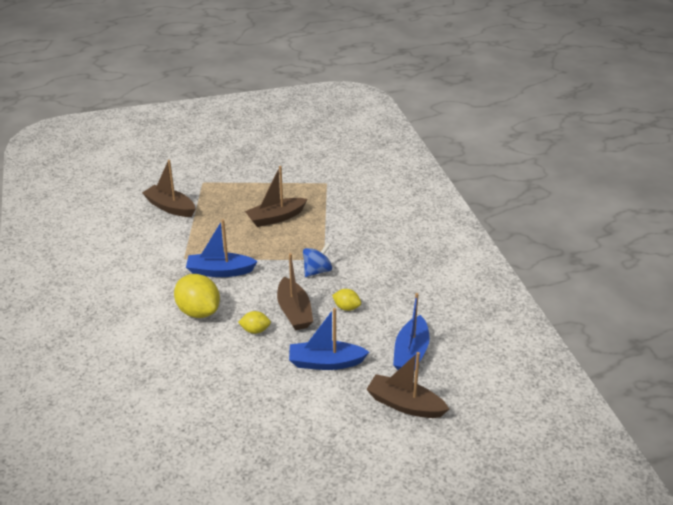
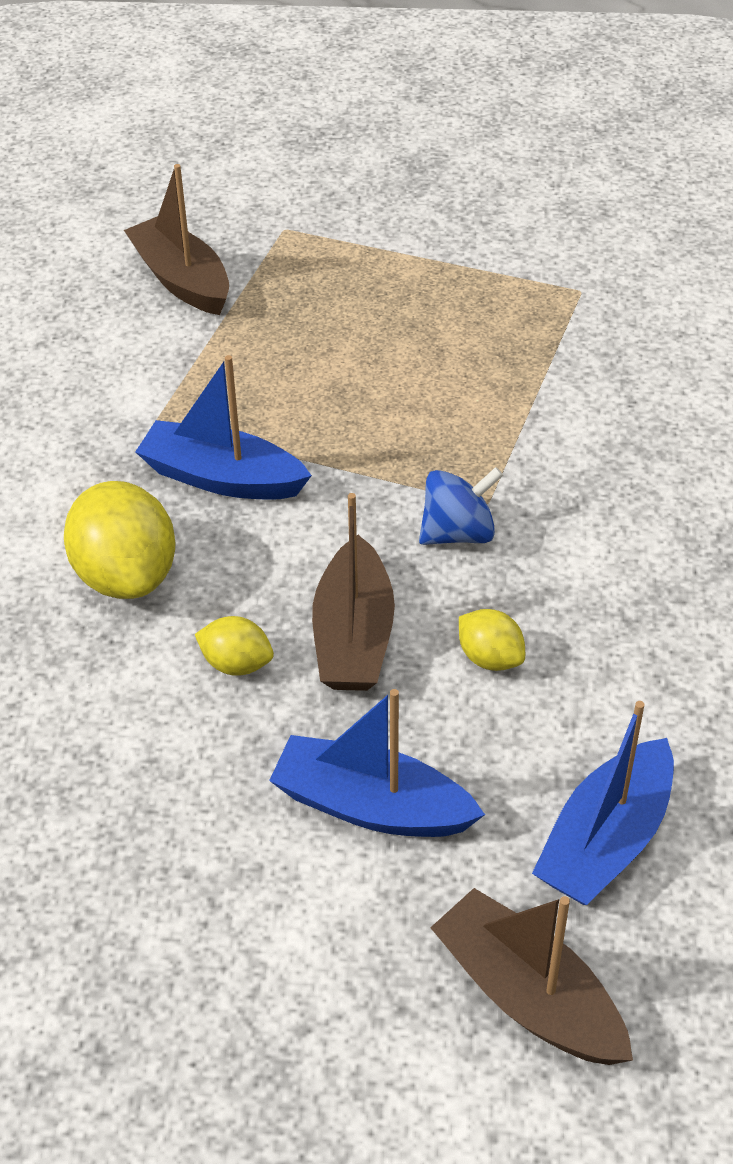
camera: 20 degrees right, 10 degrees up
(276, 218) = (417, 361): brown boat -> none

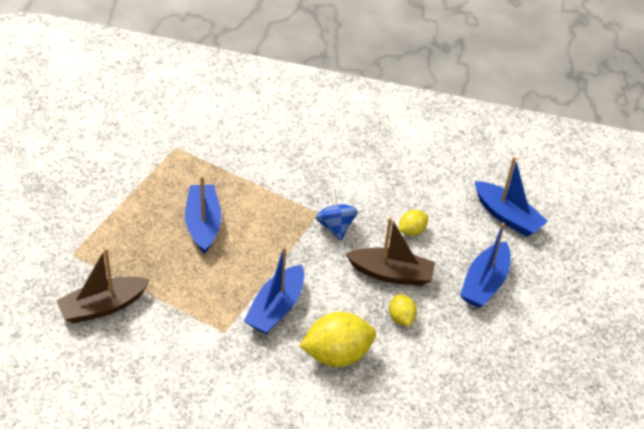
camera: 85 degrees left, 0 degrees up
(236, 664) = (401, 318): yellow lemon -> yellow lemon turned 45 degrees counterclockwise
(399, 355) = (203, 224): none -> blue boat
(528, 996) = (572, 253): brown boat -> none

